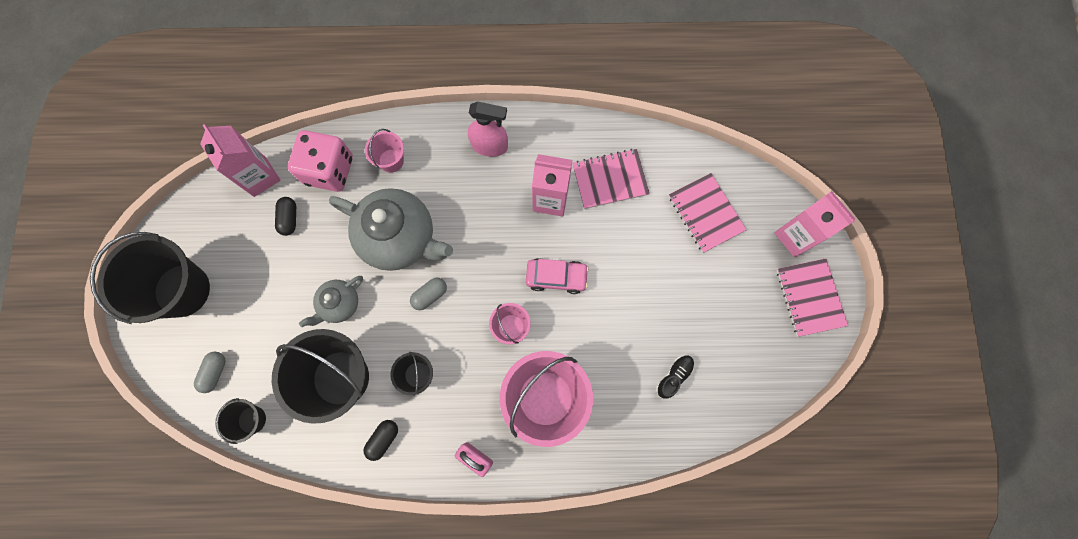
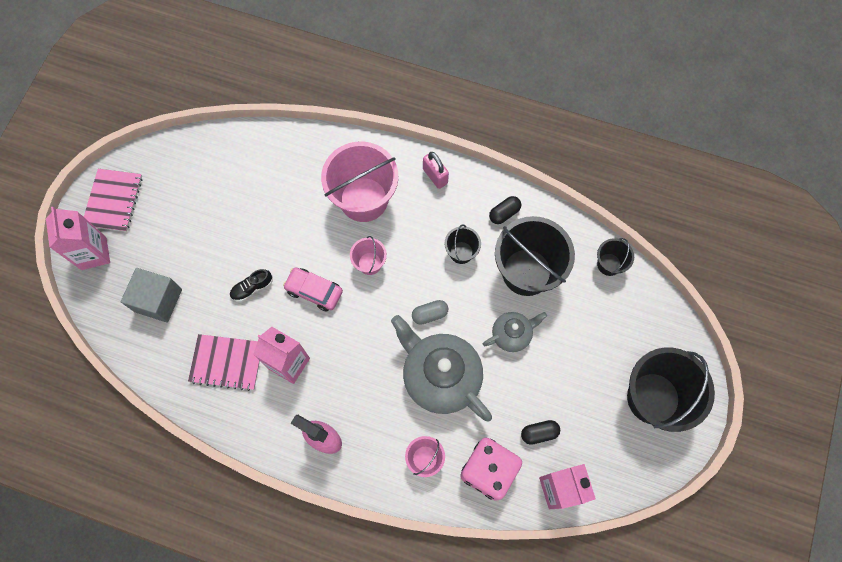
camera: 160 degrees left, 5 degrees down
(215, 372) = (634, 313): grey capsule -> none
(289, 219) = (539, 433): black capsule -> black capsule turned 60 degrees clockwise
(674, 376) = (255, 180): black shoe -> black shoe (252, 288)
(705, 213) = (158, 300): pink notebook -> grey cube

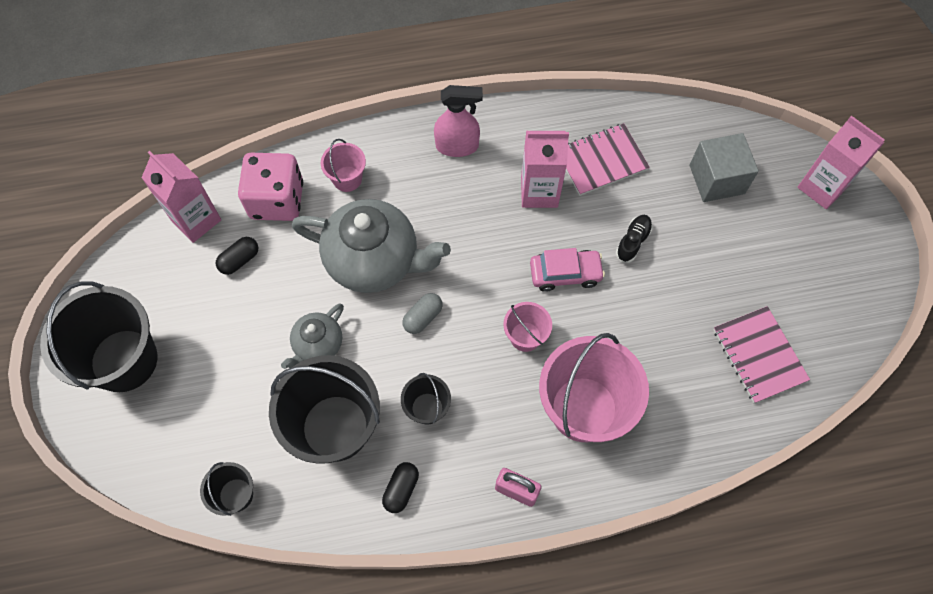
camera: 150 degrees right, 5 degrees down
(113, 201) = (855, 249): pink notebook -> pink notebook (759, 355)

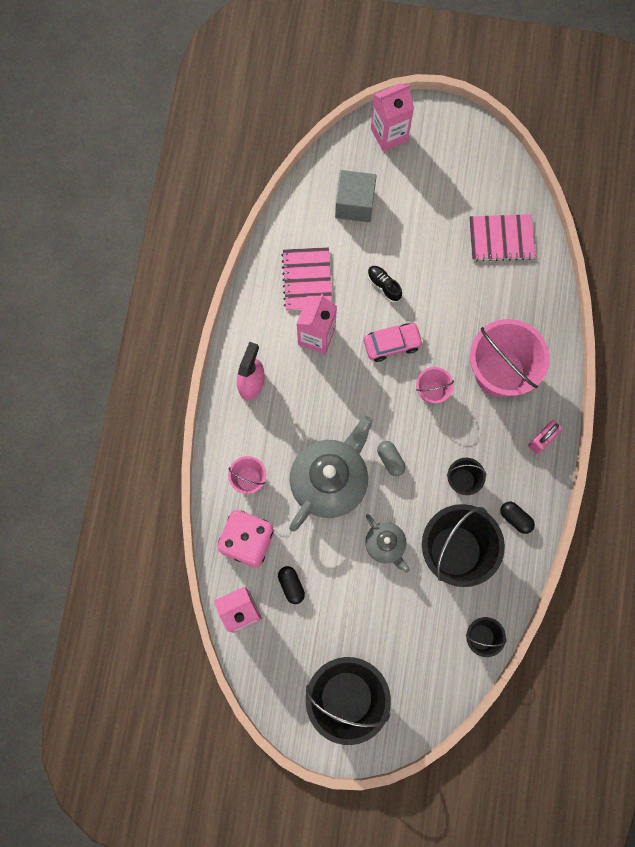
camera: 70 degrees left, 10 degrees up
(565, 274) = (392, 344): pink car -> pink car turned 60 degrees clockwise

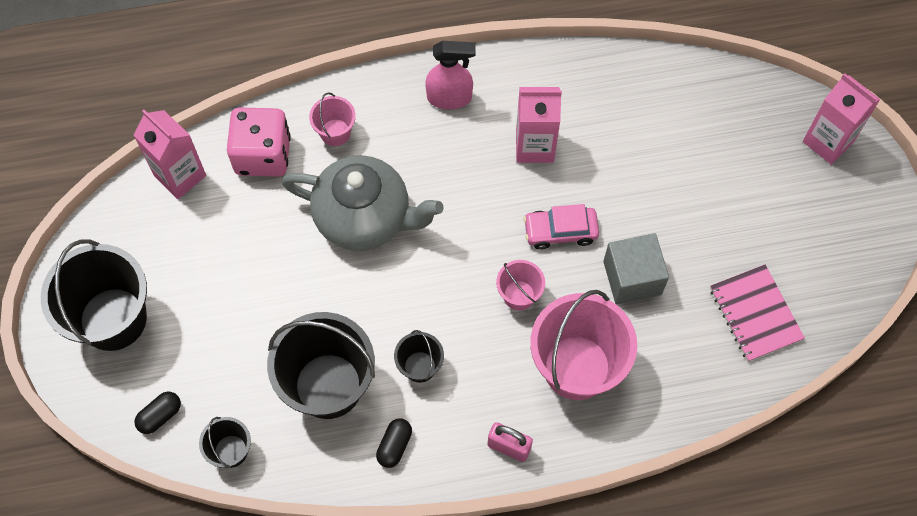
camera: 70 degrees right, 10 degrees down
(291, 585) = (226, 217): black capsule -> black capsule (160, 416)
(307, 280) = (599, 113): pink notebook -> none
(355, 204) = (719, 133): grey cube -> grey cube (632, 278)
(384, 285) = (630, 198): black shoe -> none
(385, 545) = (308, 303): grey teapot -> none
(390, 460) = (415, 276): grey capsule -> none
(392, 344) = (560, 231): pink car -> pink car turned 120 degrees clockwise

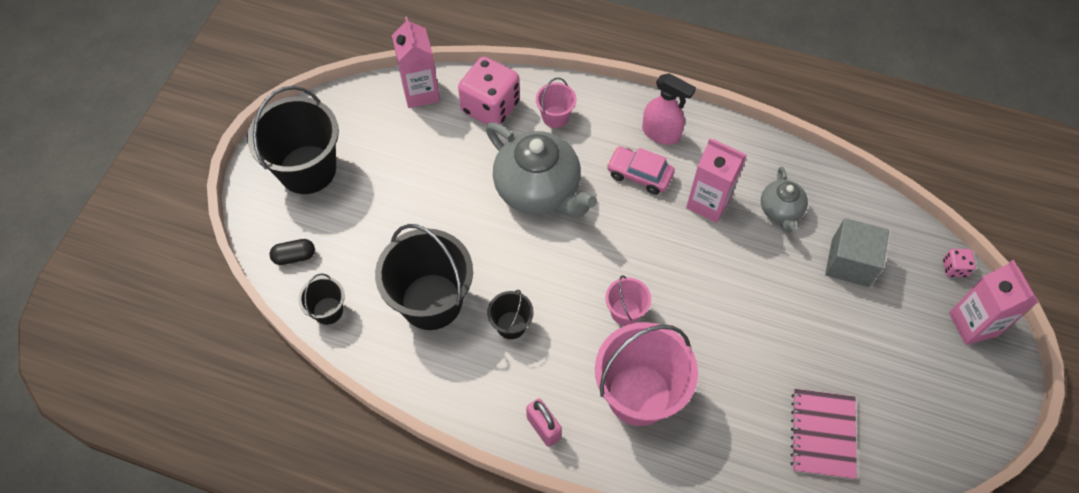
camera: 30 degrees right, 5 degrees down
(394, 446) = (453, 375): black capsule -> none
(560, 231) = (690, 279): pink car -> pink car (639, 175)
(605, 119) = (780, 210): none -> grey teapot
(632, 278) = (729, 347): grey cube -> grey cube (850, 262)
(786, 96) = (954, 268): none -> pink dice

